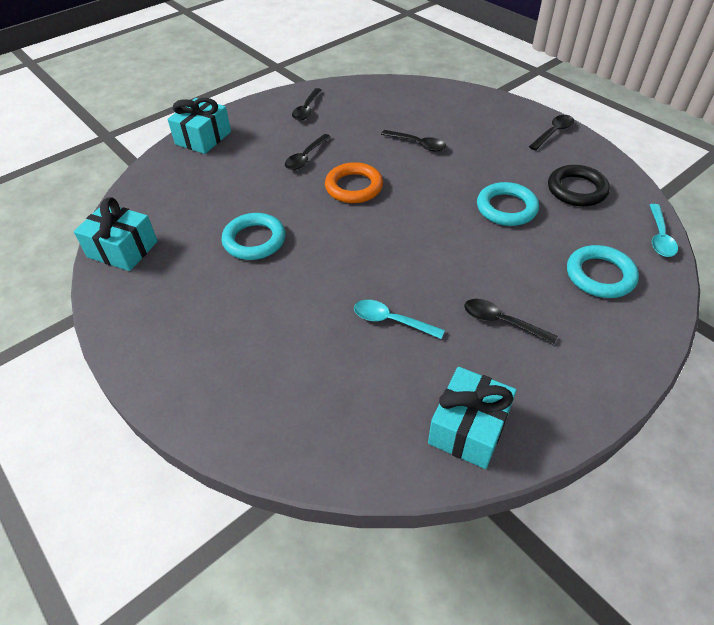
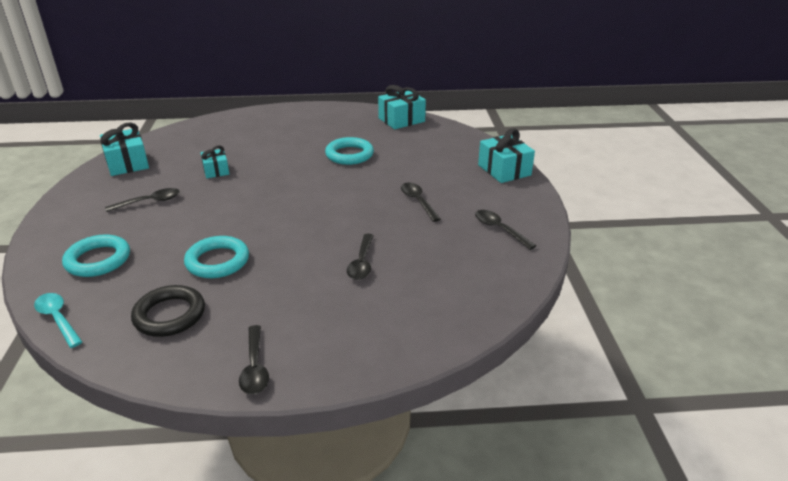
camera: 125 degrees right, 15 degrees down
(354, 187) = (349, 207): orange ring -> none
(391, 321) = (216, 170): turquoise spoon -> turquoise gift
(418, 144) = (362, 263): black spoon -> black spoon turned 60 degrees counterclockwise

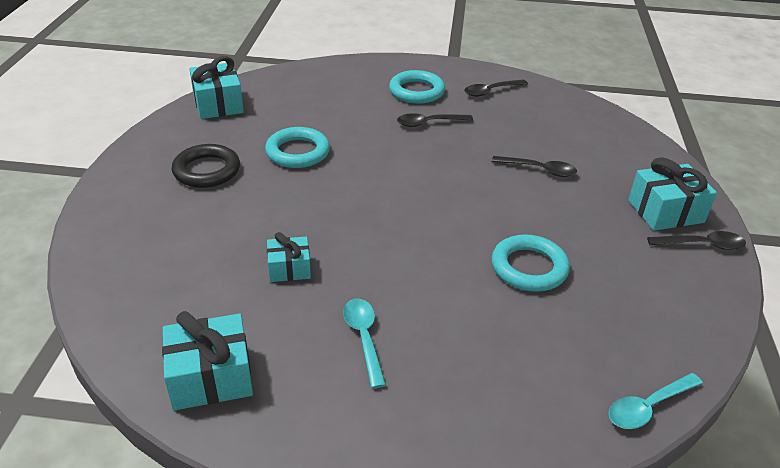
camera: 80 degrees left, 5 degrees up
(98, 260) = (517, 382): turquoise ring -> turquoise ring (416, 91)
(149, 202) = (364, 338): black spoon -> turquoise spoon
(169, 315) = (632, 304): black ring -> black ring (207, 170)
(504, 170) = (380, 68): turquoise gift -> turquoise gift (665, 211)

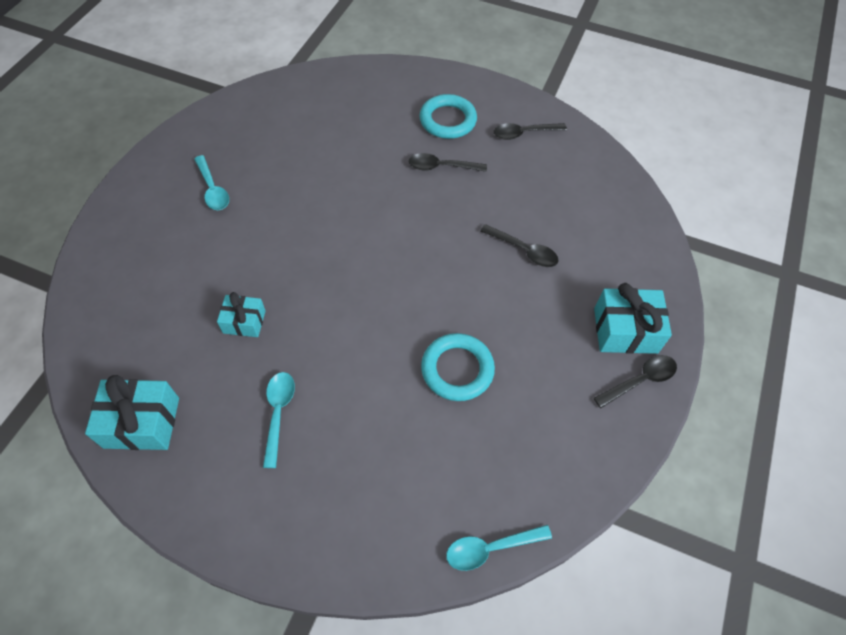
camera: 15 degrees right, 20 degrees up
(207, 170) = (213, 189): black ring -> turquoise spoon
(218, 104) = (251, 105): turquoise gift -> none
(298, 152) = (302, 182): turquoise ring -> none
(702, 245) = (640, 380): black spoon -> black spoon turned 45 degrees counterclockwise

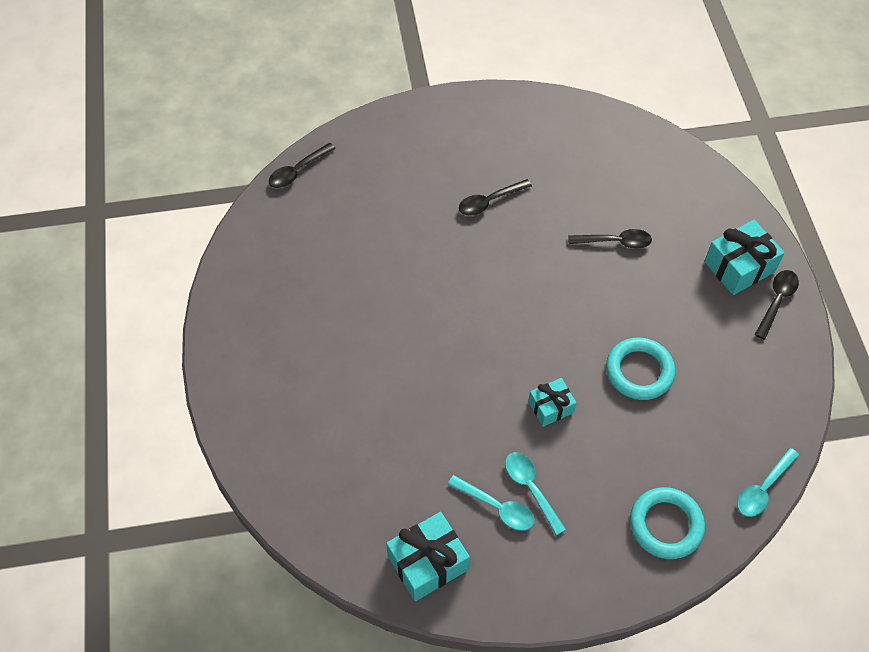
camera: 30 degrees left, 0 degrees up
(213, 189) = (303, 333): turquoise spoon -> turquoise spoon (497, 507)
(244, 322) = (438, 433): turquoise gift -> turquoise gift (551, 407)
(448, 120) = (459, 153): turquoise ring -> turquoise ring (665, 525)
(523, 133) = (534, 132): black spoon -> black spoon (297, 171)

